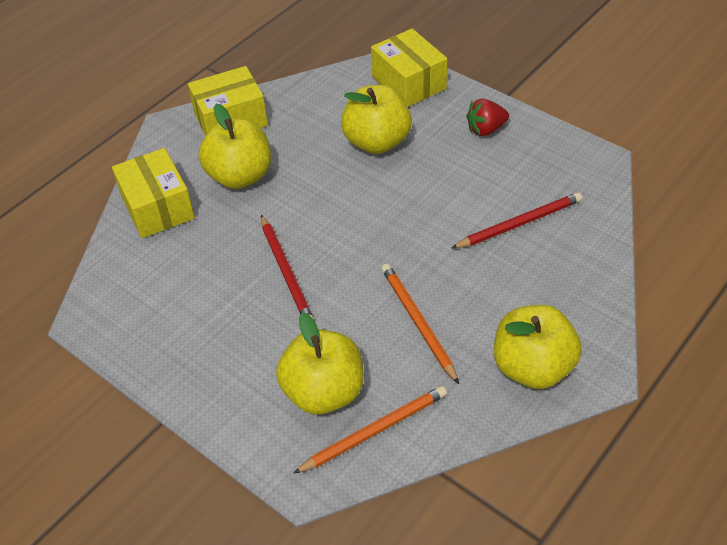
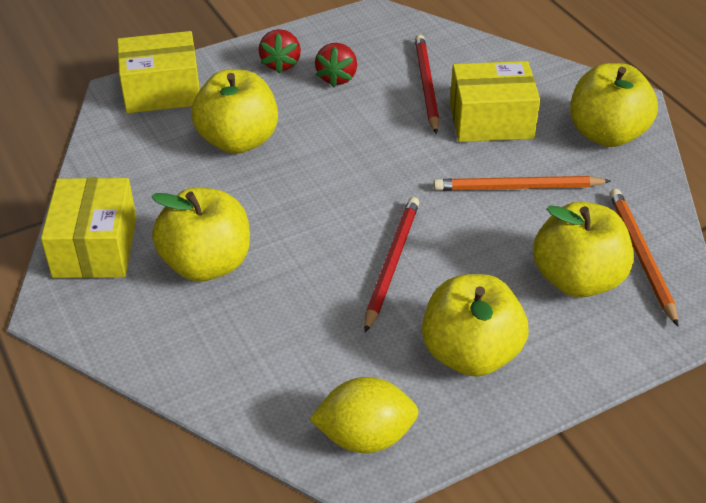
camera: 70 degrees left, 5 degrees down
(115, 311) = (365, 437): none -> yellow lemon
(157, 207) = (205, 355): yellow box -> yellow box (491, 120)
(213, 346) = (470, 354): none -> yellow apple
(286, 271) = (391, 264): red pencil -> red pencil turned 75 degrees counterclockwise
(491, 167) = (337, 78): none -> red strawberry

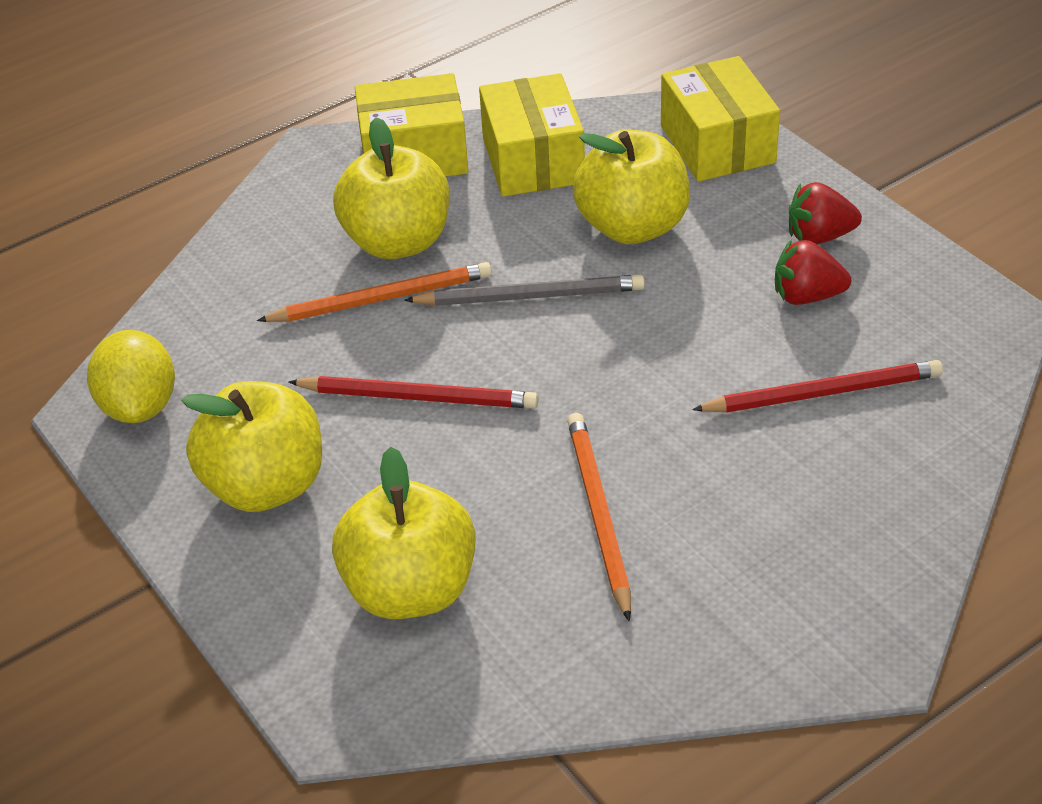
camera: 85 degrees right, 0 degrees up
(297, 198) = (529, 296): none -> grey pencil
(491, 120) = (755, 474): yellow box -> yellow box (533, 160)
(606, 134) = (763, 622): yellow apple -> none
(641, 256) = (468, 665): orange pencil -> orange pencil (380, 299)

